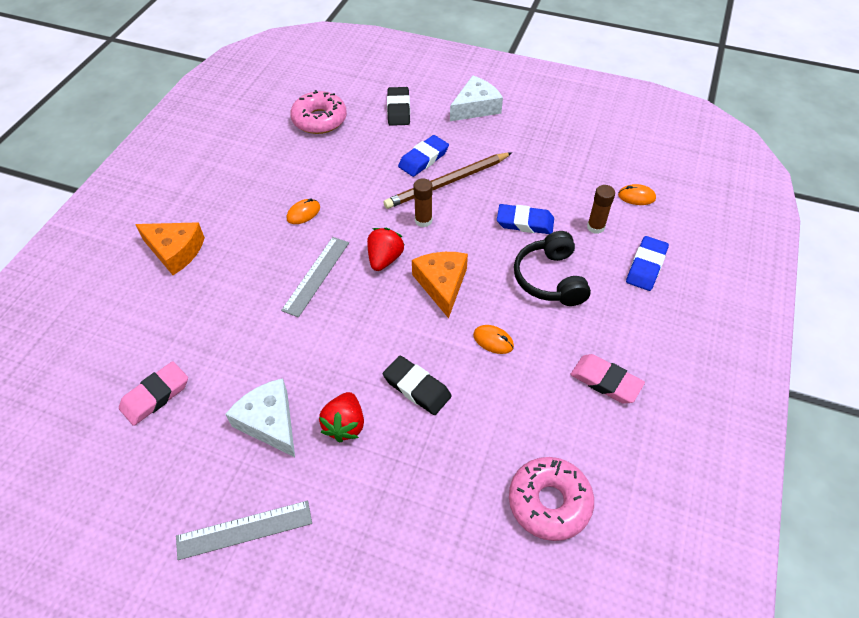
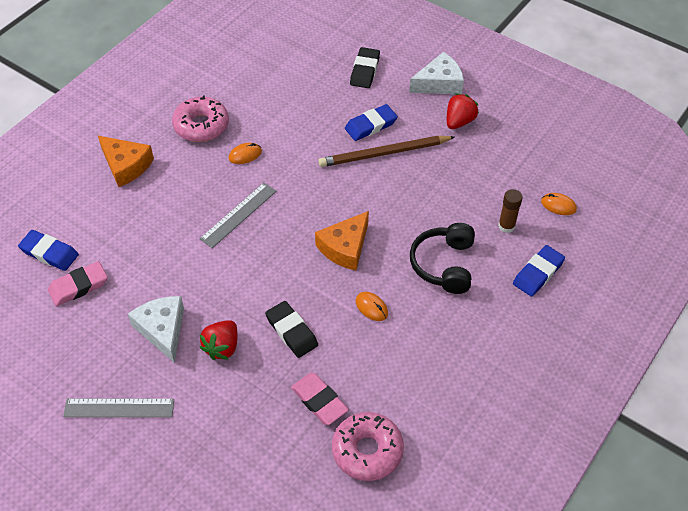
camera: 15 degrees right, 0 degrees up
(319, 120) = (288, 66): pink donut -> pink donut (201, 125)
(385, 259) = (302, 213): red strawberry -> red strawberry (459, 121)
(423, 220) = (349, 185): brown glue stick -> none
(442, 284) = (345, 247): orange cheese -> orange cheese turned 150 degrees counterclockwise
(525, 222) = (442, 207): blue eraser -> blue eraser (49, 253)
(605, 381) = (456, 366): pink eraser -> pink eraser (319, 401)

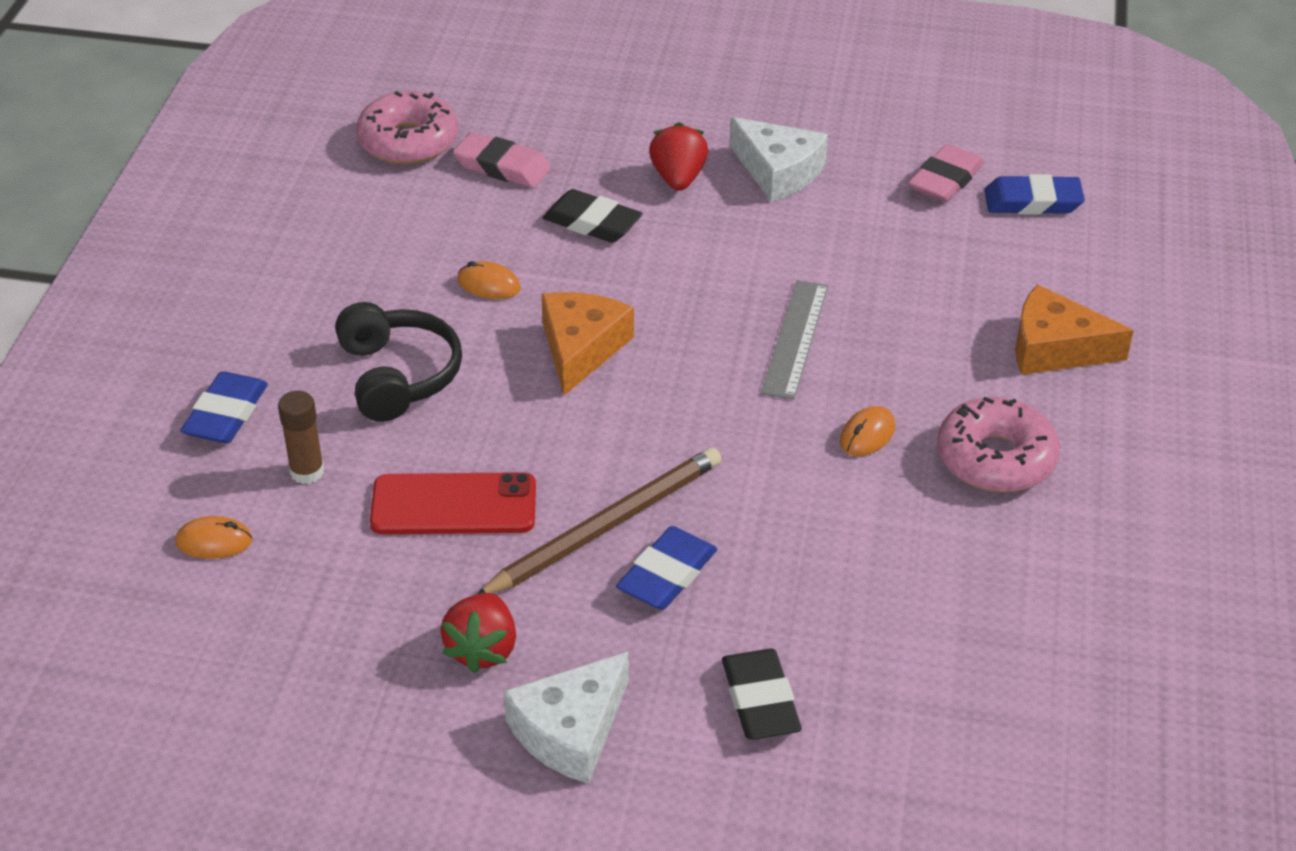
camera: 155 degrees right, 10 degrees down
(119, 408) = (759, 89): grey ruler -> none
(445, 186) = (454, 505): none -> red phone

